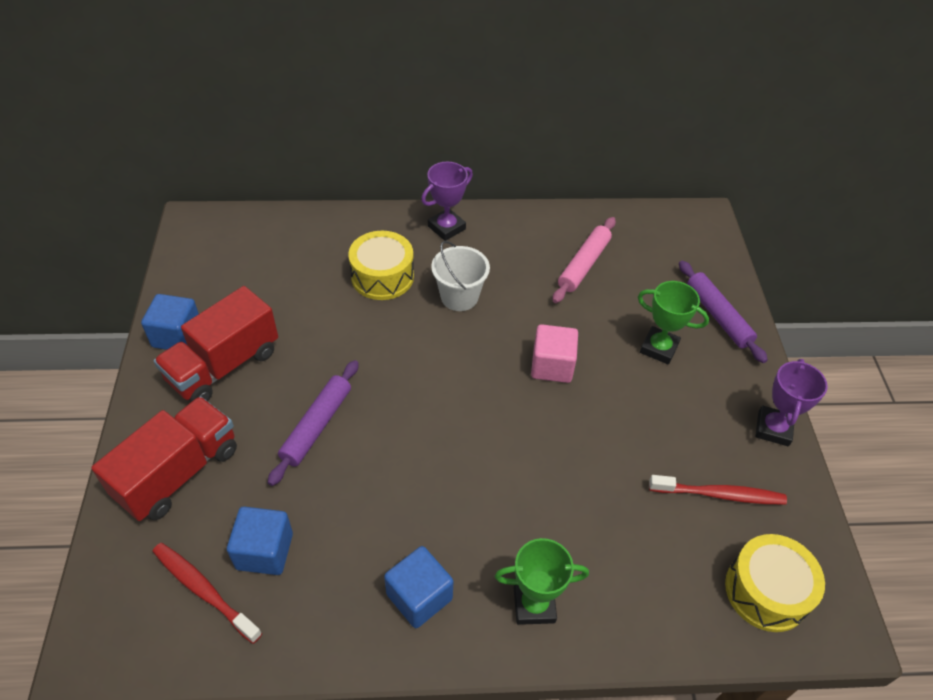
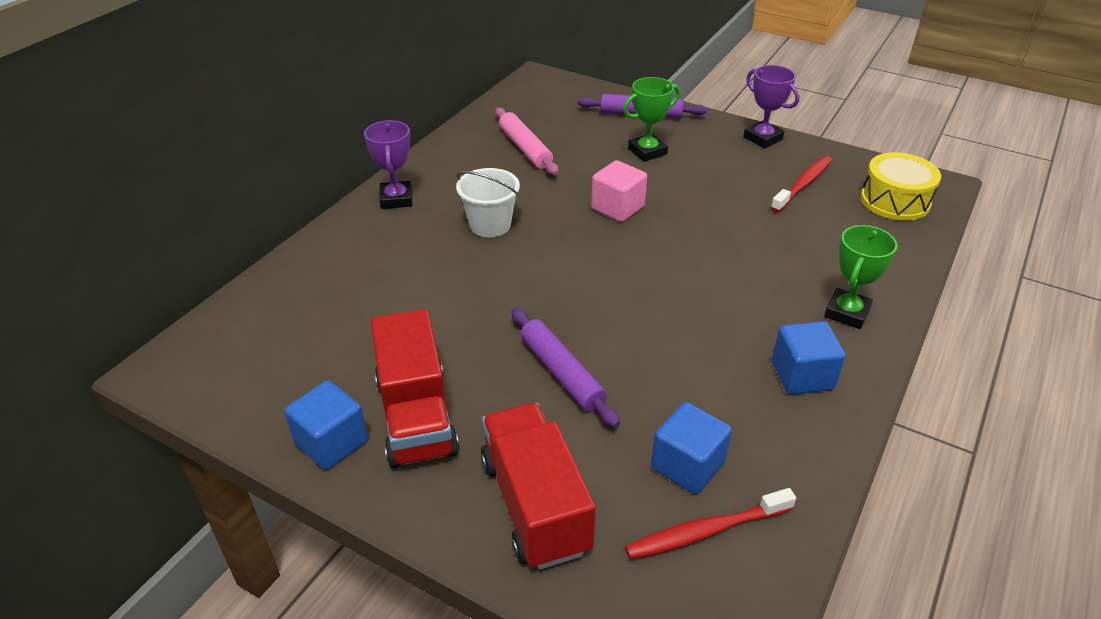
camera: 55 degrees left, 10 degrees down
(382, 276) = (413, 260): yellow drum -> none

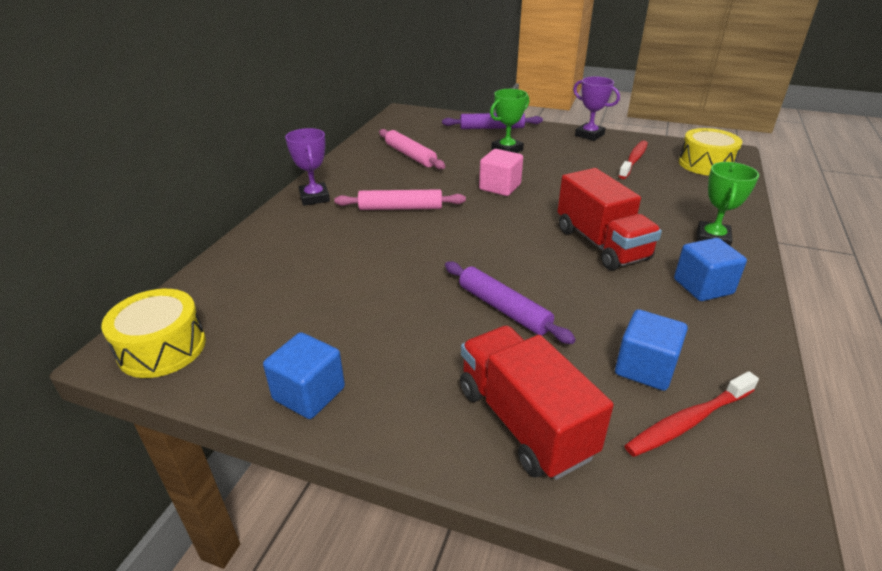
camera: 10 degrees left, 5 degrees down
(200, 371) = (162, 348): none -> yellow drum
(416, 416) = (385, 360): red truck -> red truck (601, 244)
(490, 225) = (400, 208): white bucket -> pink rolling pin

